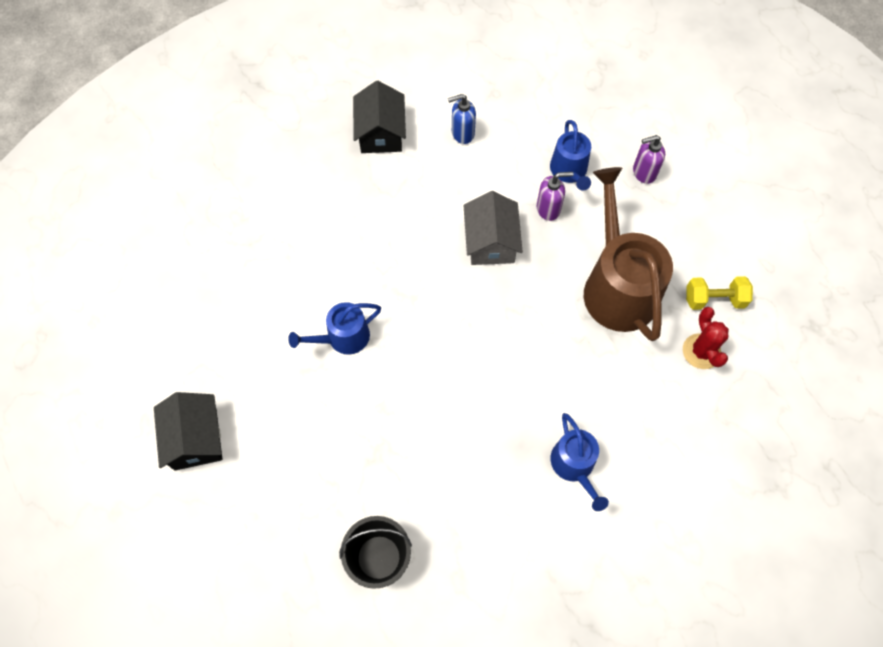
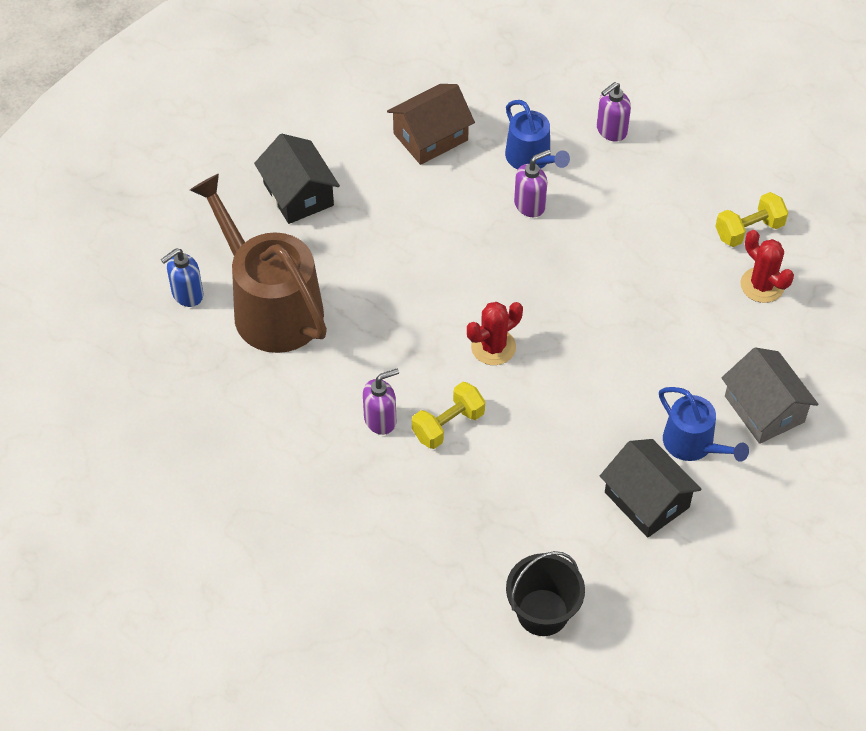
camera: 25 degrees left, 10 degrees down
(195, 438) = (276, 584): black house -> black house (646, 500)
(343, 338) = (380, 420): blue watering can -> purple soap dispenser
(391, 364) = (448, 425): none -> yellow dumbbell
(459, 314) = (493, 347): none -> red cactus
(462, 133) = (391, 161): blue soap dispenser -> blue soap dispenser (187, 294)
(491, 242) = (486, 262): grey house -> grey house (764, 409)
(501, 125) = (430, 137): none -> brown house
(617, 286) = (644, 255): brown watering can -> brown watering can (270, 306)

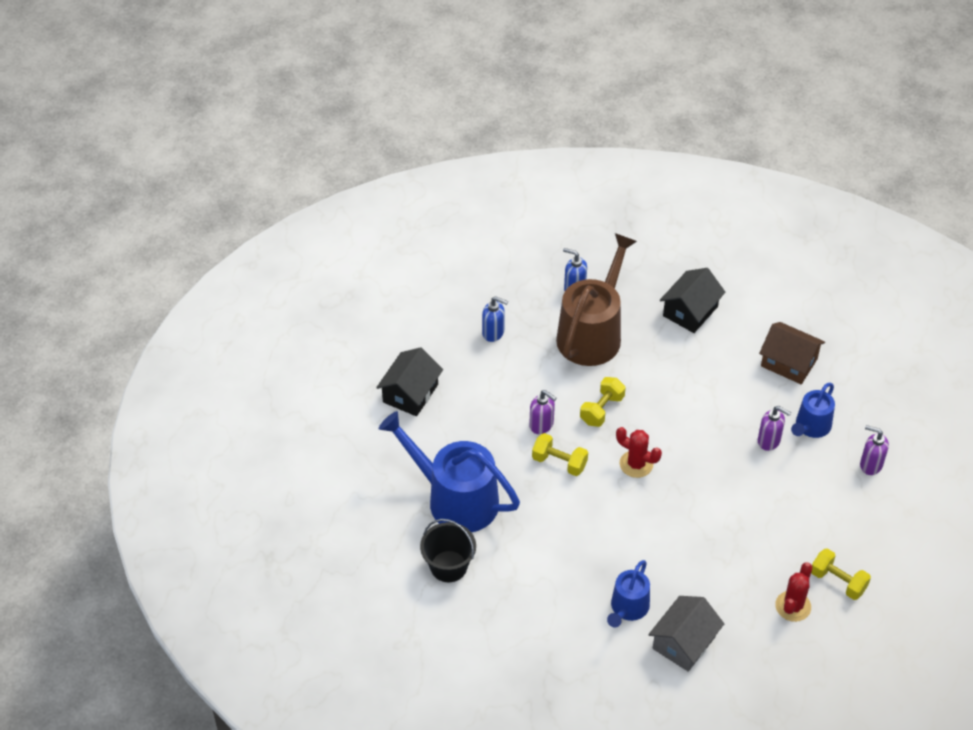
camera: 65 degrees right, 5 degrees down
(203, 411) = (493, 333): none -> blue soap dispenser
(393, 347) = (601, 410): none -> yellow dumbbell
(443, 563) = (455, 499): none -> blue watering can
(646, 500) = (566, 595): black house -> black house (410, 393)

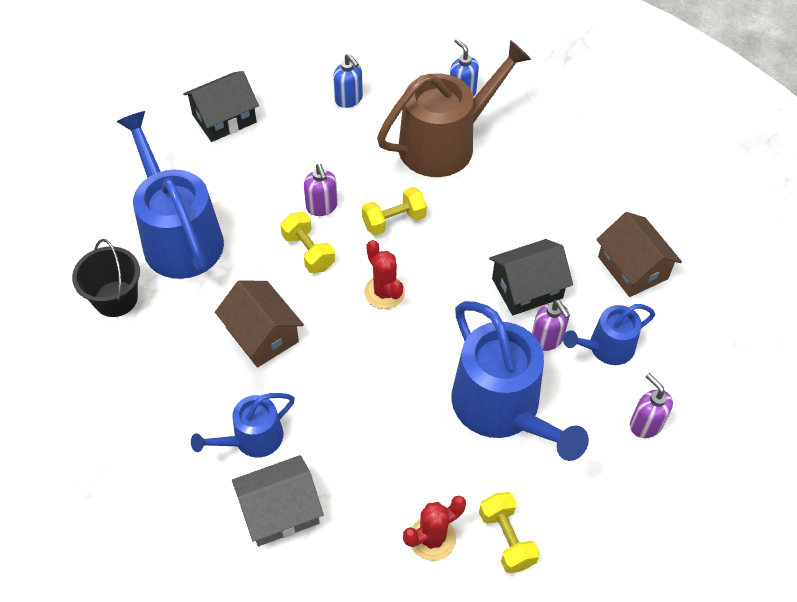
camera: 30 degrees right, 5 degrees up
(575, 537) = (262, 335): none -> brown house
(690, 311) = (564, 167): black house -> black house (527, 288)
(774, 502) = (502, 408): none -> blue watering can

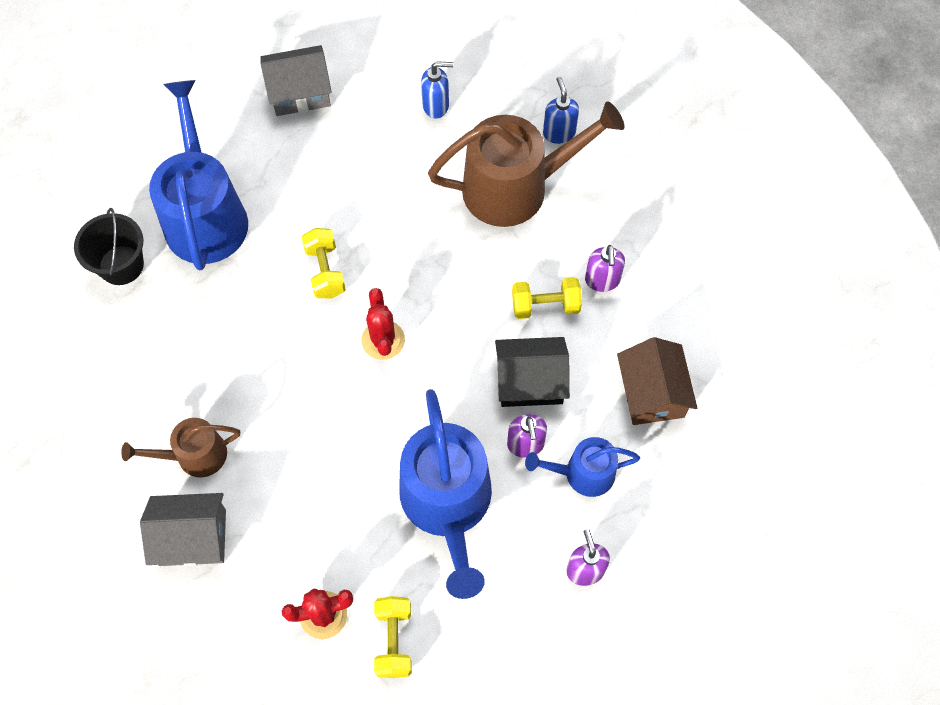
camera: 20 degrees right, 10 degrees up
(224, 118) = (299, 92): black house -> grey house
(252, 439) = (195, 455): blue watering can -> brown watering can
(262, 335) = (245, 348): brown house -> none
(322, 207) = (358, 224): purple soap dispenser -> purple soap dispenser (602, 280)
(349, 99) = (436, 106): blue soap dispenser -> blue soap dispenser turned 75 degrees counterclockwise
(394, 221) = (425, 262): yellow dumbbell -> yellow dumbbell (545, 305)

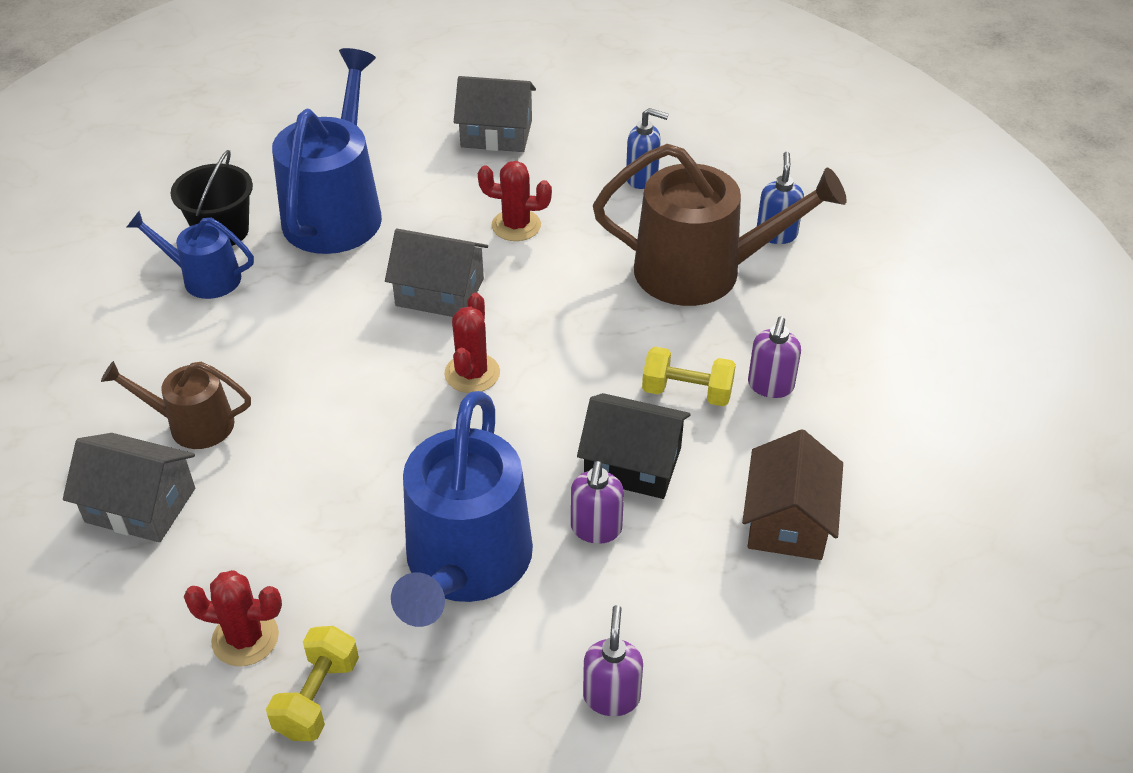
camera: 20 degrees right, 20 degrees down
(325, 271) = (439, 292): yellow dumbbell -> grey house
(356, 186) = (516, 225): none -> red cactus
(583, 473) = (657, 583): blue watering can -> blue watering can (204, 278)

